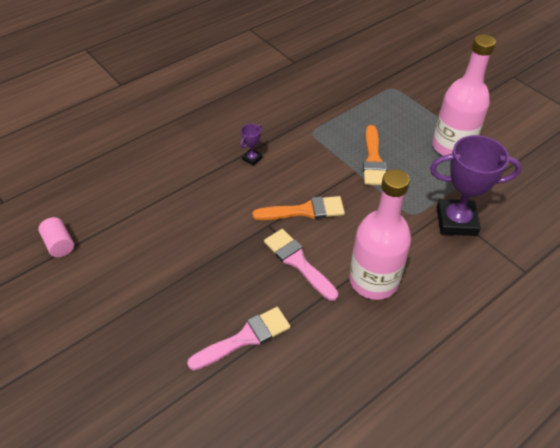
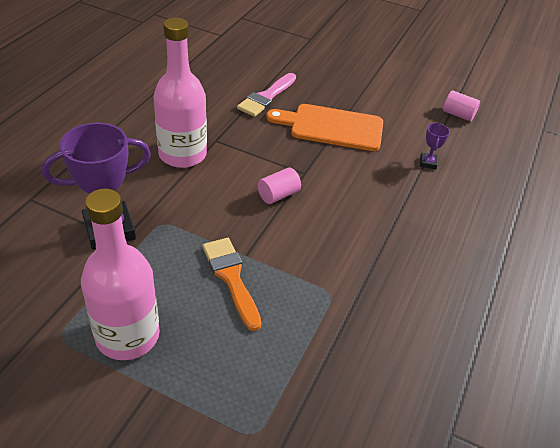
camera: 150 degrees right, 5 degrees down
(204, 269) = (331, 127): none -> orange cutting board
(252, 158) = (373, 234): purple trophy -> purple trophy (428, 163)
(298, 262) = (257, 151): pink brush -> none
(305, 211) = (278, 195): orange brush -> pink cylinder

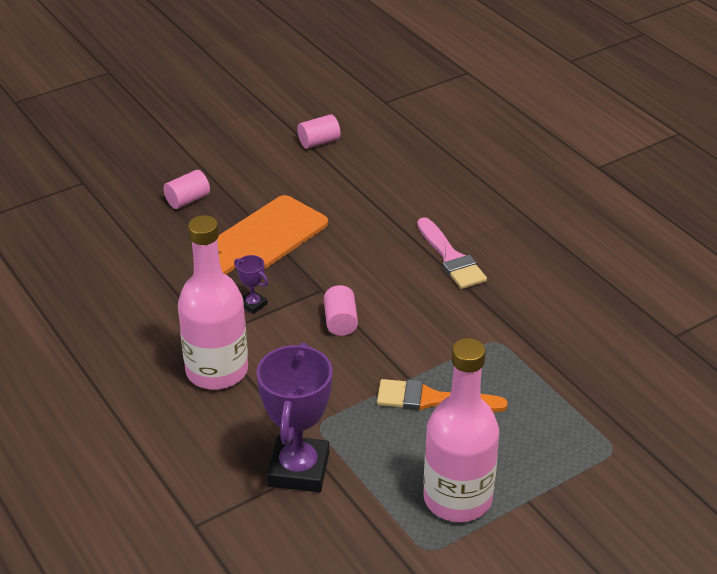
camera: 55 degrees left, 5 degrees down
(266, 97) = (168, 265): pink brush -> pink brush (451, 258)
(335, 82) = (187, 200): none -> pink cylinder
(428, 163) = (373, 198): purple trophy -> purple trophy (253, 304)

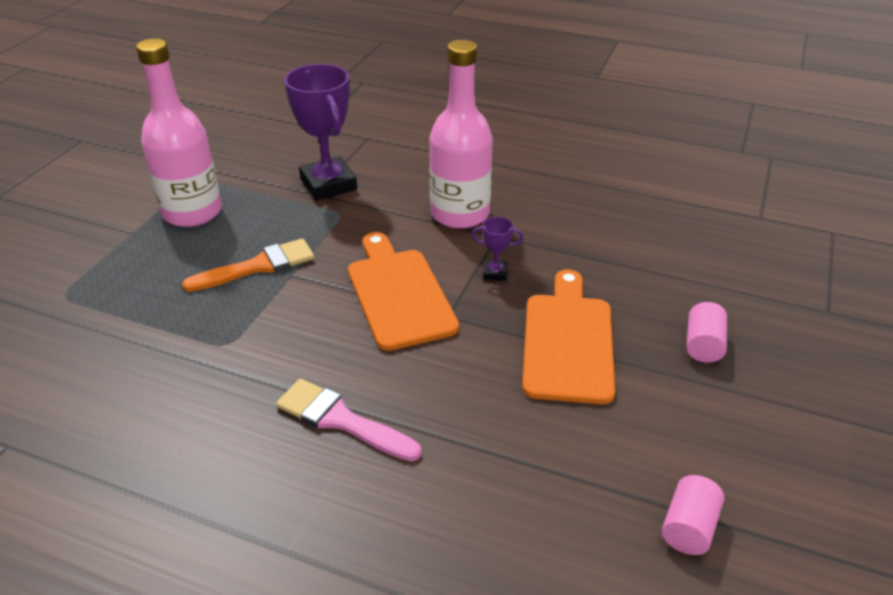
camera: 145 degrees right, 0 degrees up
(340, 322) = (399, 293): pink cylinder -> orange cutting board

